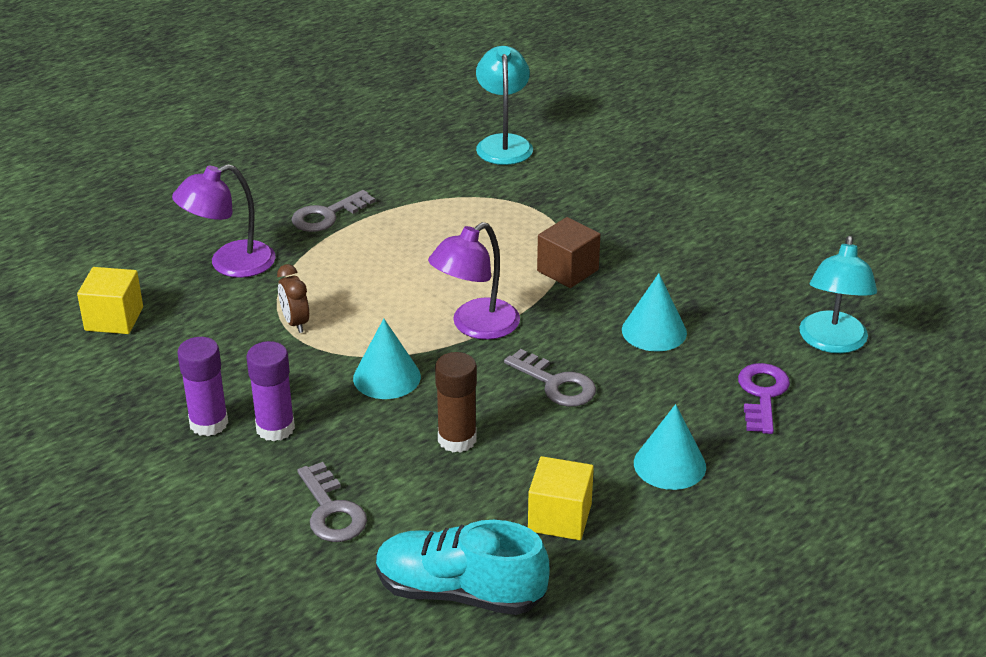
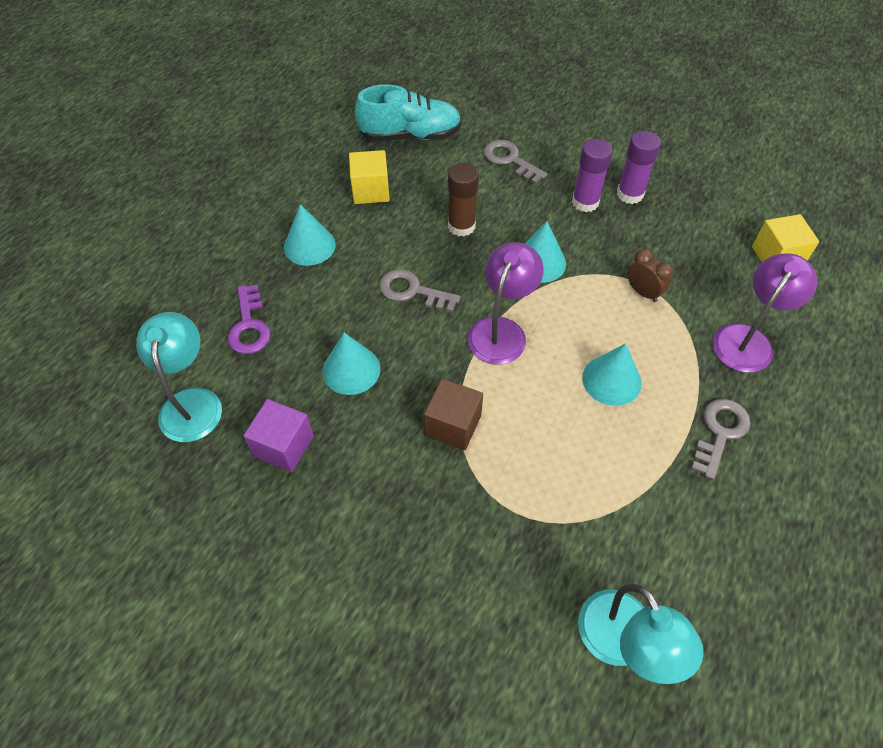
camera: 160 degrees right, 20 degrees up
(392, 266) = (611, 380): none -> turquoise cone
(738, 291) = (284, 446): none -> purple cube

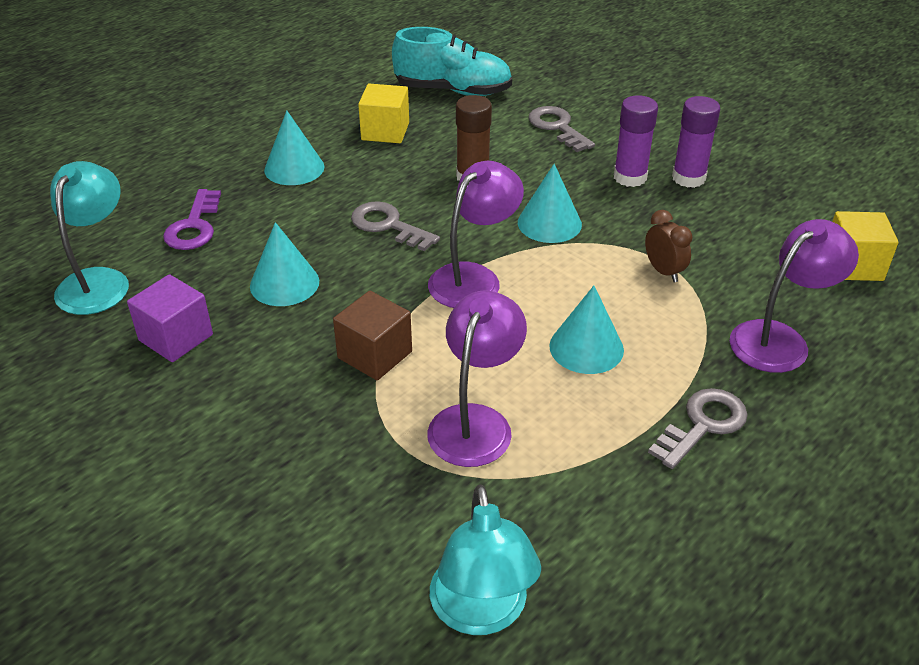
camera: 15 degrees right, 15 degrees down
(555, 471) = (475, 422): none -> purple lamp

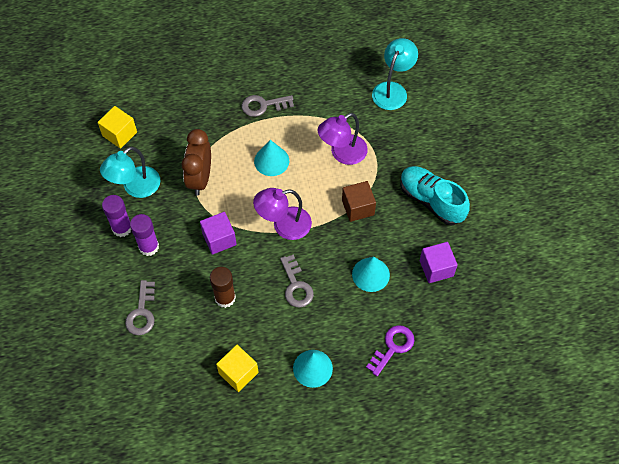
camera: 145 degrees left, 20 degrees up
(99, 281) = (457, 331): turquoise lamp -> turquoise lamp (135, 187)
(453, 91) = (165, 392): turquoise shoe -> turquoise shoe (431, 201)
(549, 223) = (219, 239): turquoise cone -> purple cube
(663, 271) = (200, 179): brown clock -> brown clock, size x1.81
(779, 339) = (194, 120): purple lamp -> none

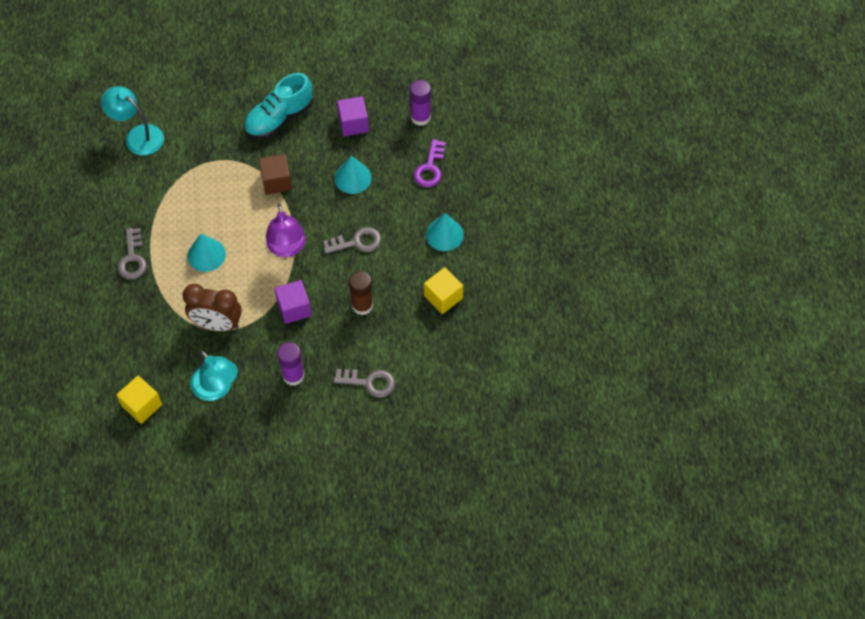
camera: 85 degrees left, 0 degrees up
(122, 228) = (266, 402): purple glue stick -> purple glue stick (420, 117)
(342, 154) = (209, 189): purple lamp -> none
(392, 347) = (430, 168): purple key -> purple key turned 120 degrees counterclockwise

